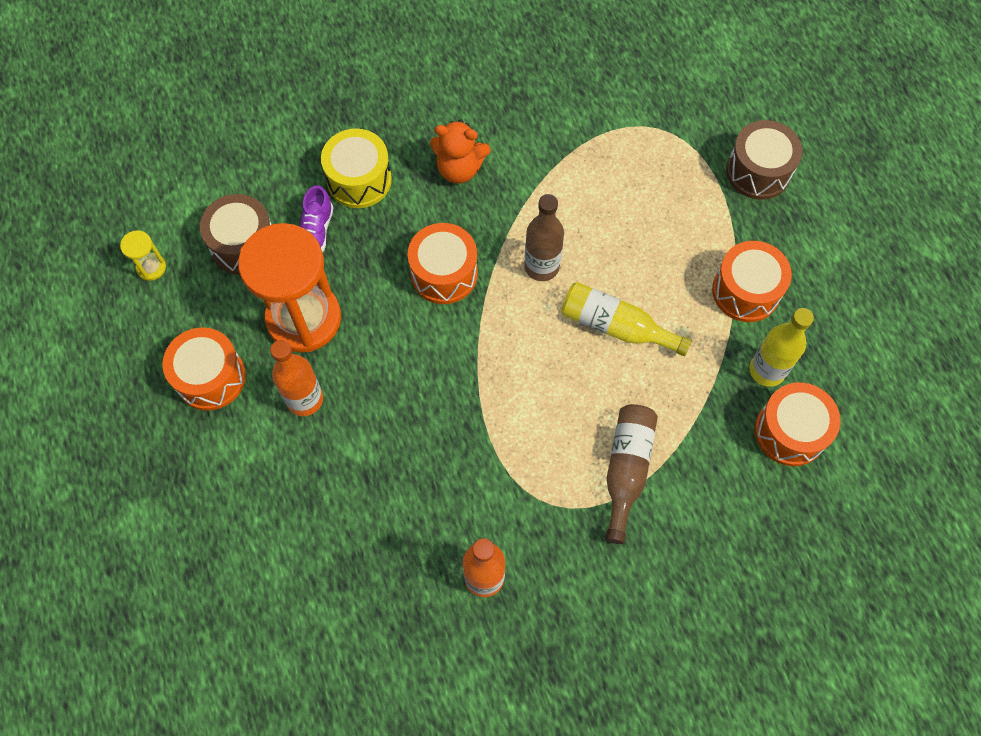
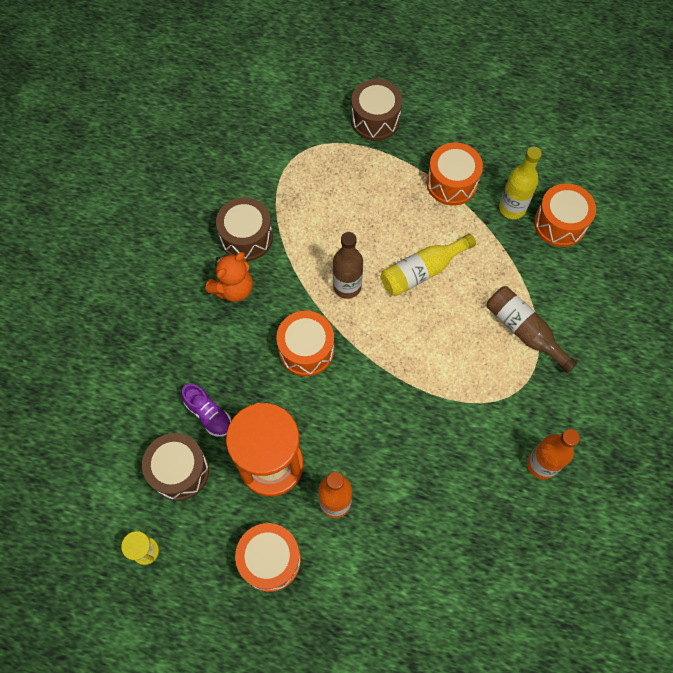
camera: 55 degrees left, 0 degrees up
(359, 180) = (189, 359): yellow drum -> none
(523, 144) = (246, 237): none -> brown drum

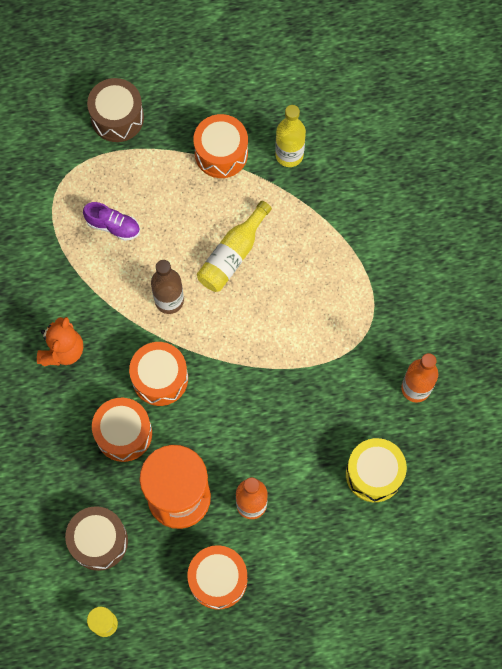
camera: 25 degrees left, 5 degrees up
(208, 414) = (99, 478): purple shoe -> purple shoe (113, 226)
(246, 237) = (50, 294): brown drum -> none
(465, 528) = (374, 474): none -> yellow drum
(524, 331) = (350, 272): brown bottle -> none
(560, 224) = (340, 151): orange drum -> orange drum (124, 433)

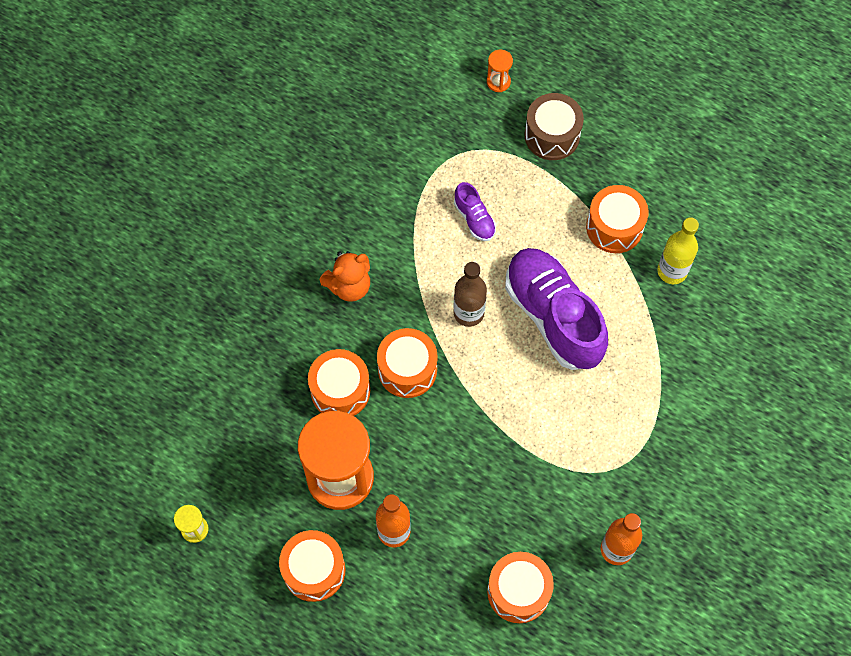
camera: 40 degrees right, 5 degrees down
(41, 106) = (498, 82): none -> orange hourglass
(99, 541) = (247, 460): brown drum -> none
(232, 255) = (553, 316): yellow bottle -> purple shoe
(374, 474) = (518, 591): yellow drum -> orange drum

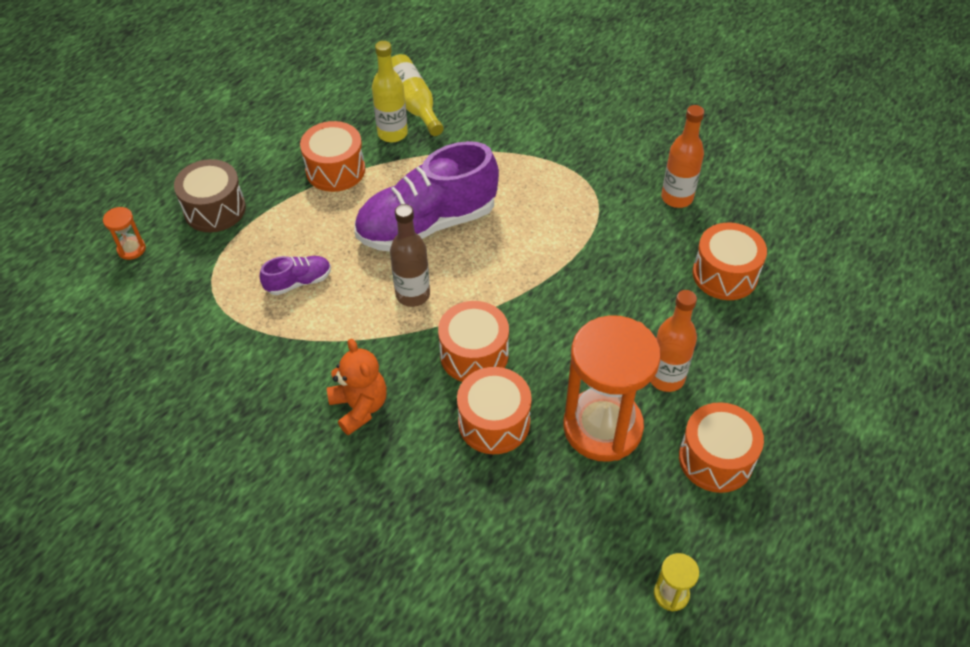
camera: 85 degrees left, 15 degrees down
(719, 286) = (414, 103): none -> yellow bottle

